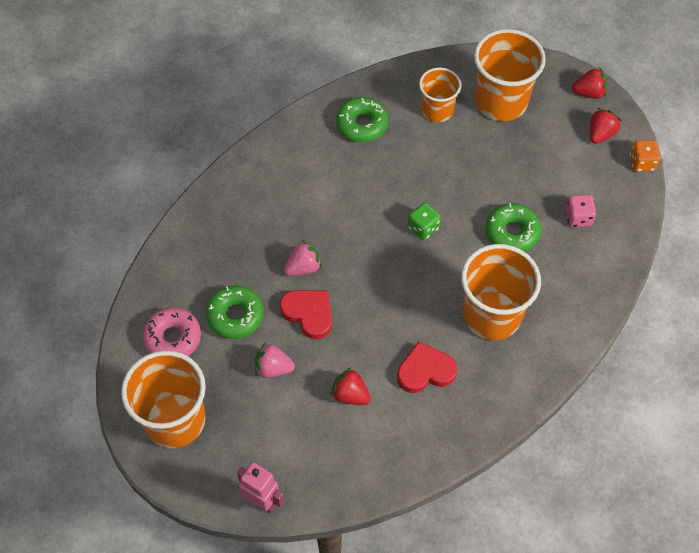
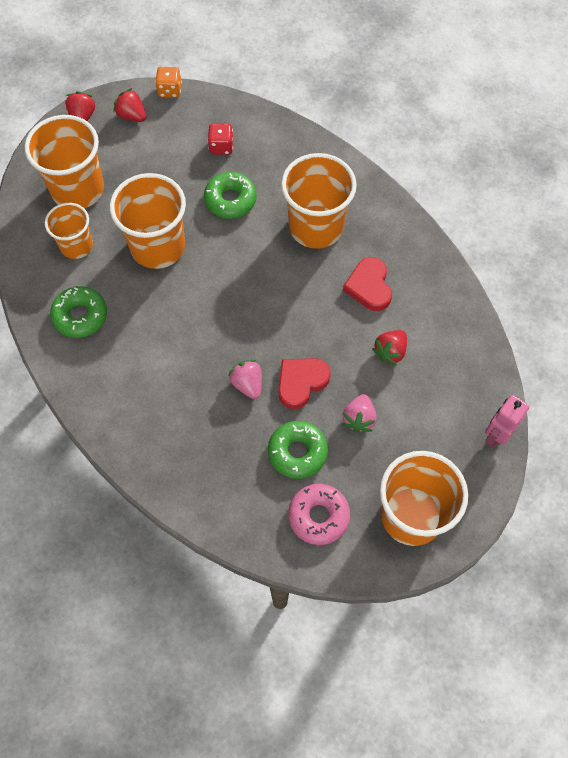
camera: 85 degrees left, 5 degrees up
(423, 228) = (215, 272): green dice -> none
(446, 176) = (158, 246): none -> orange cup
(578, 218) = (221, 147): pink dice -> red dice

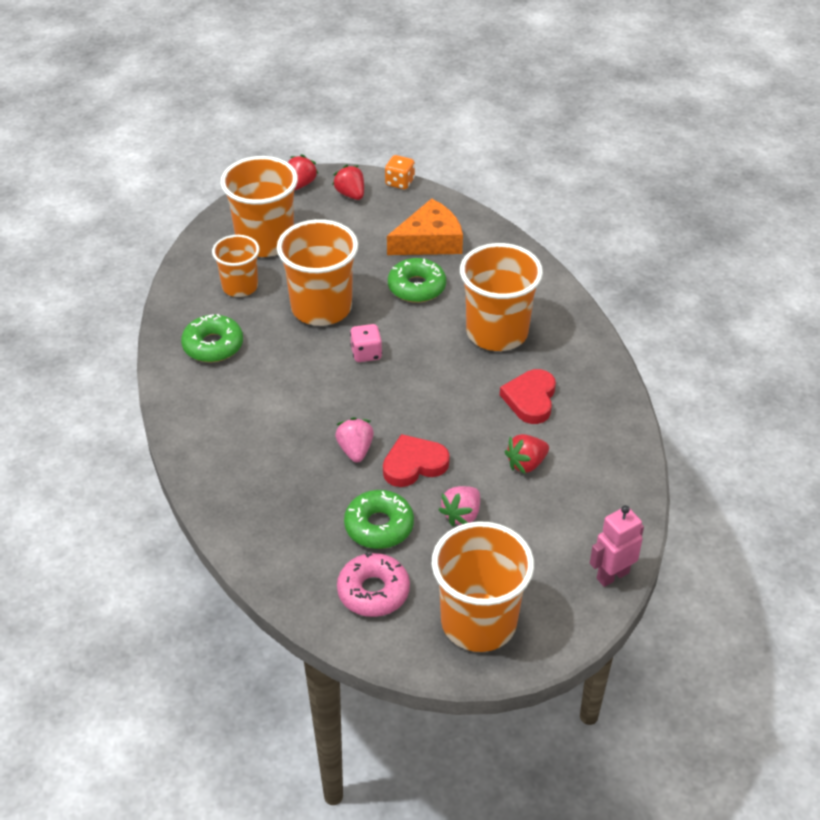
camera: 20 degrees right, 20 degrees down
(216, 283) = (366, 353): none -> pink dice
(221, 147) = (429, 240): red dice -> orange cheese

